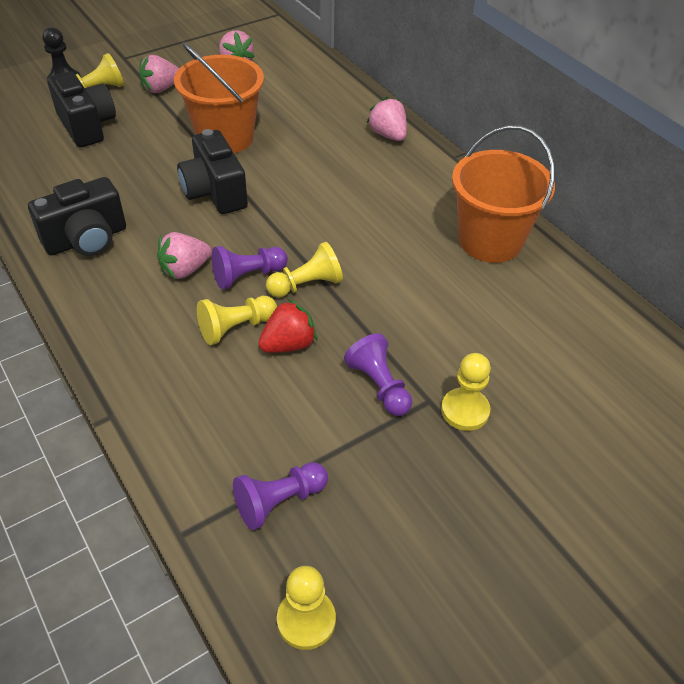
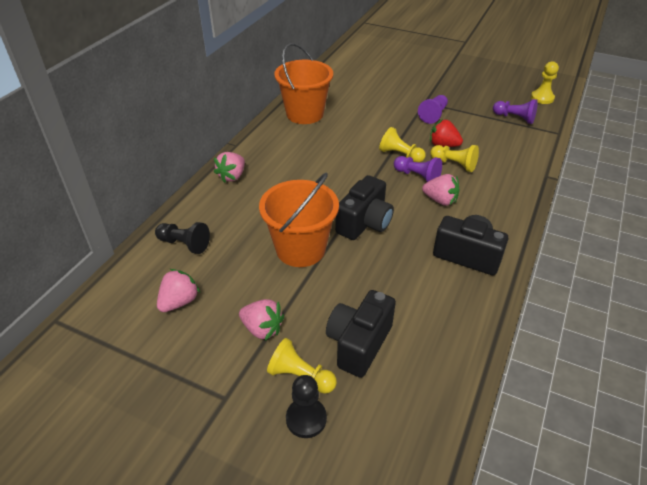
camera: 120 degrees left, 5 degrees down
(304, 80) = (184, 244): none -> black pawn
(465, 410) = (419, 93): yellow pawn -> none

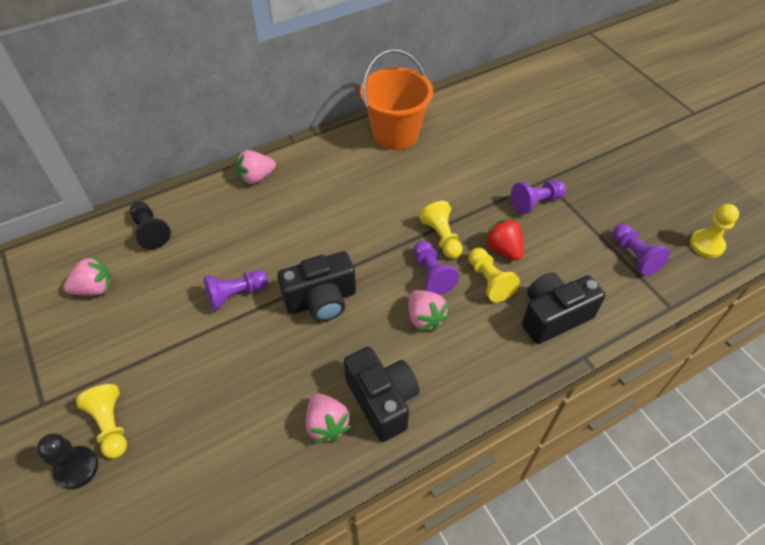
camera: 35 degrees right, 10 degrees up
(262, 329) = (127, 358): pink strawberry -> pink strawberry (327, 424)
(300, 249) = (236, 294): orange bucket -> purple pawn
(359, 343) = (185, 427): black camera -> black camera (553, 316)

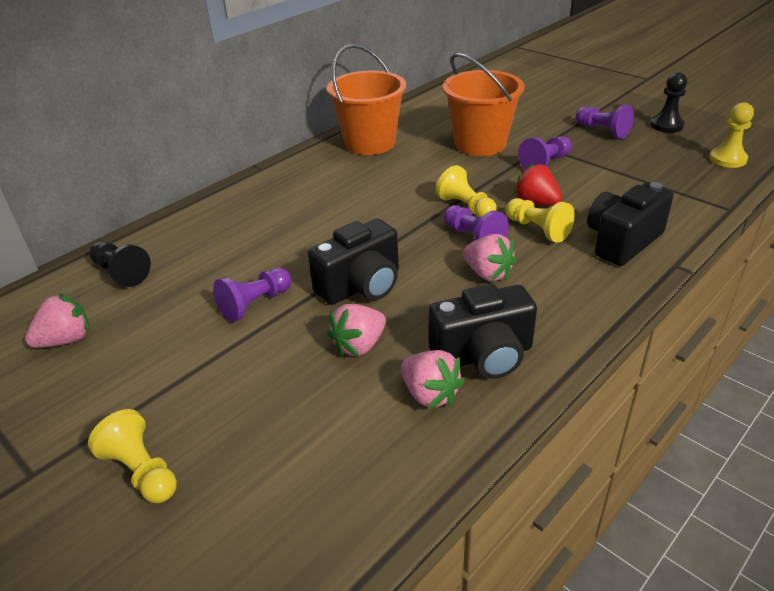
camera: 15 degrees left, 15 degrees down
(76, 468) = (109, 532): black pawn -> black pawn (666, 125)
(256, 177) = (232, 203): pink strawberry -> pink strawberry (359, 345)
(382, 401) = (483, 355): black camera -> black camera turned 120 degrees clockwise
(490, 161) = (480, 144): none -> orange bucket
(634, 256) = (668, 180): purple pawn -> purple pawn (602, 131)

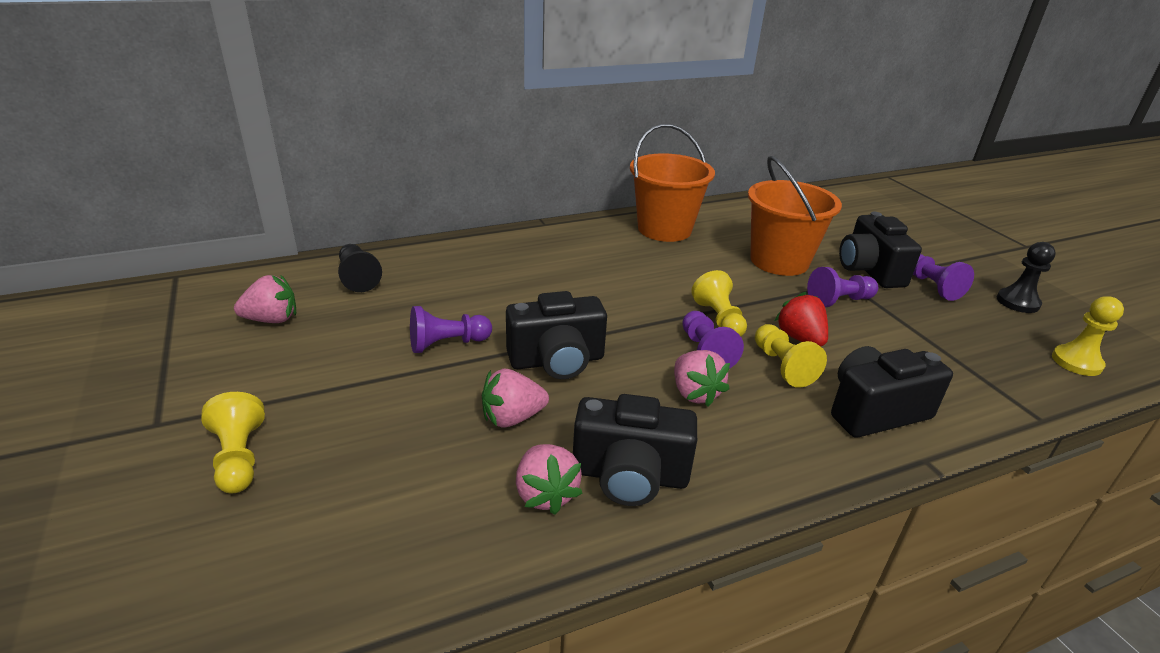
camera: 20 degrees right, 5 degrees down
(551, 131) = (869, 270): none -> black camera

